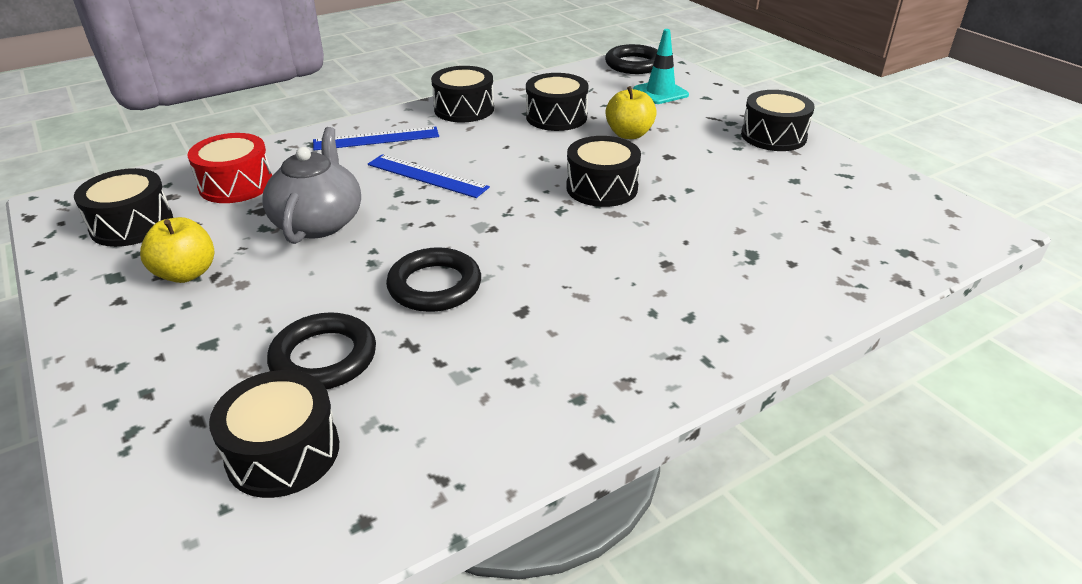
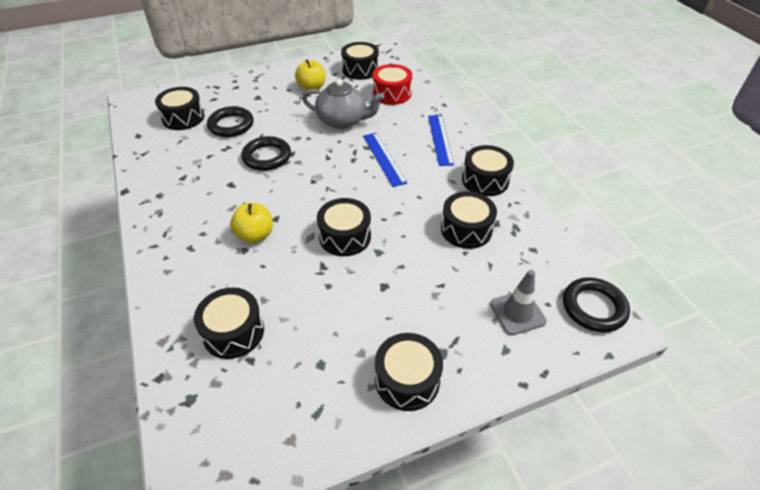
camera: 100 degrees right, 10 degrees up
(427, 176) = (384, 158): blue ruler -> blue ruler turned 60 degrees counterclockwise
(629, 134) = (427, 269): yellow apple -> yellow apple (255, 235)
(660, 92) = (517, 313): turquoise traffic cone -> grey traffic cone
(801, 242) = (233, 332): none -> black drum

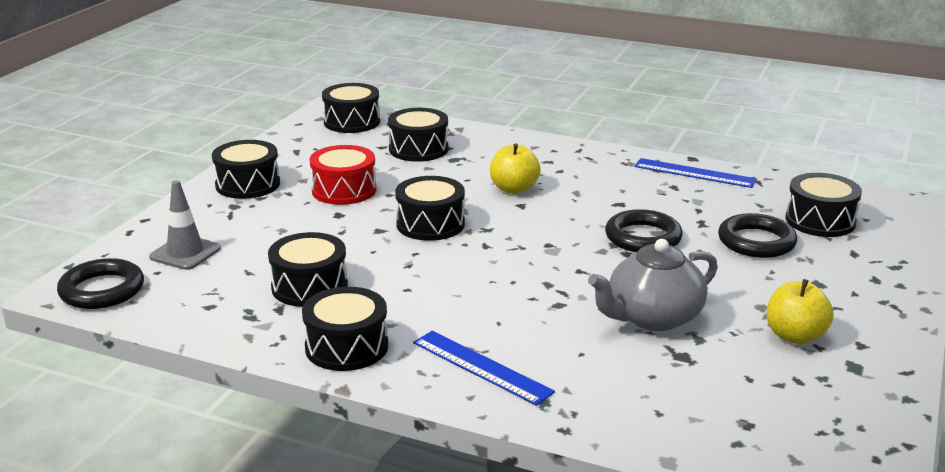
camera: 135 degrees right, 20 degrees down
(360, 70) = (807, 411): black drum -> black drum (352, 122)
(384, 158) = (514, 303): blue ruler -> blue ruler (694, 173)
(392, 93) = (673, 398): red drum -> red drum (344, 190)

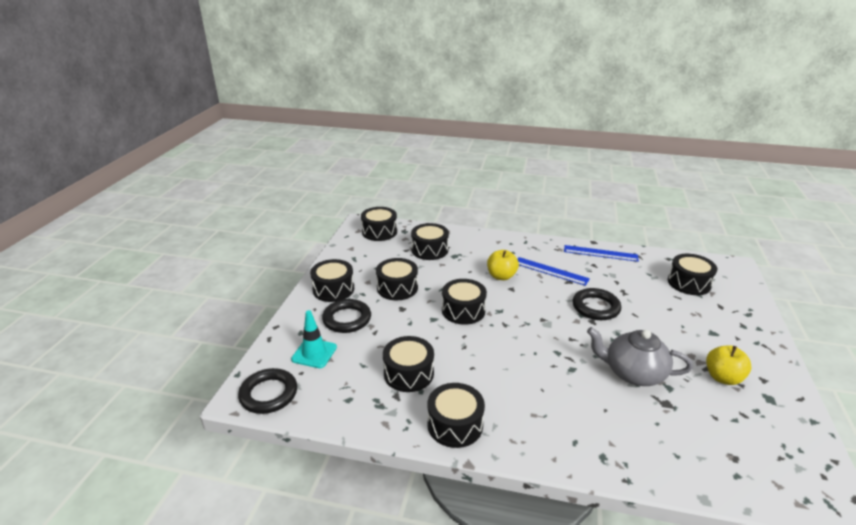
camera: 10 degrees left, 5 degrees up
(185, 253) = (314, 353): grey traffic cone -> turquoise traffic cone
(344, 190) = (397, 288): red drum -> black drum
(481, 367) = (549, 431): blue ruler -> blue ruler (551, 271)
(652, 317) = (633, 373): grey teapot -> grey teapot turned 60 degrees clockwise
(756, 242) = (662, 303): black ring -> black ring (347, 319)

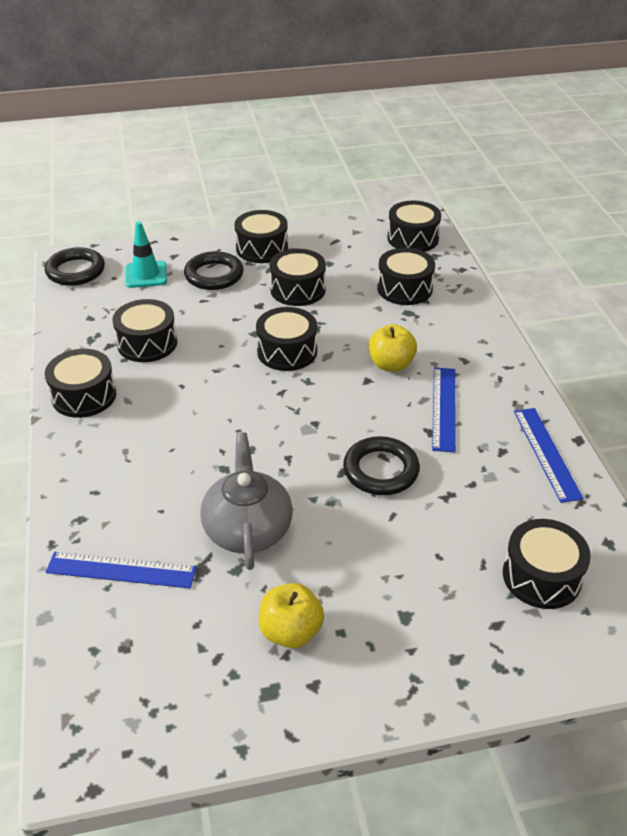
camera: 65 degrees right, 10 degrees up
(661, 444) = (121, 570): none -> blue ruler

